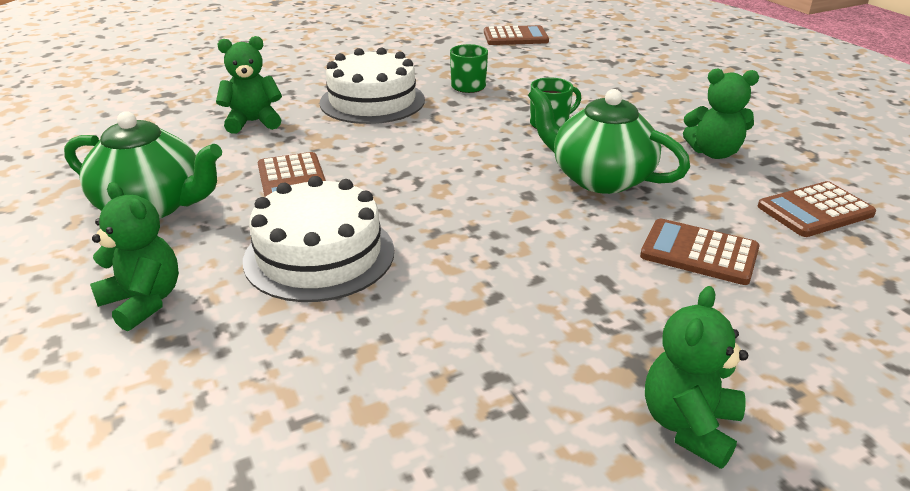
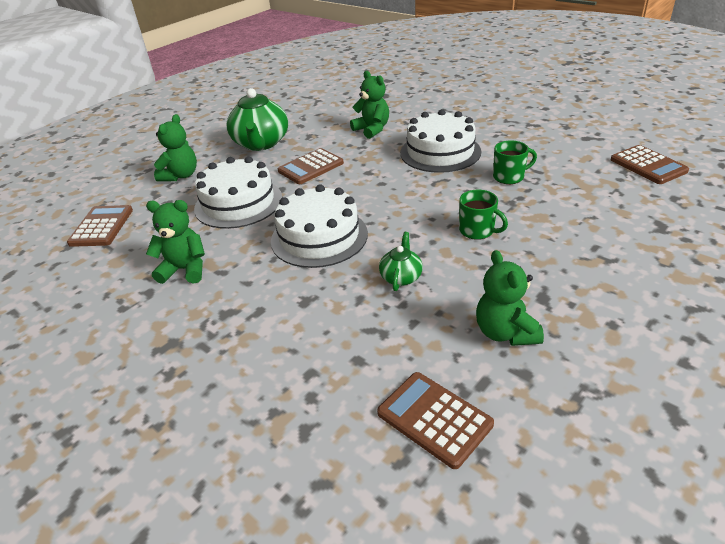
camera: 70 degrees right, 5 degrees up
(478, 208) = (319, 237): none -> white cake
(599, 178) = (401, 277): green teapot -> green teapot, size x0.49
(689, 425) = (118, 376): green teddy bear -> green teddy bear (185, 270)
(699, 253) = (315, 351): brown calculator -> brown calculator (101, 227)

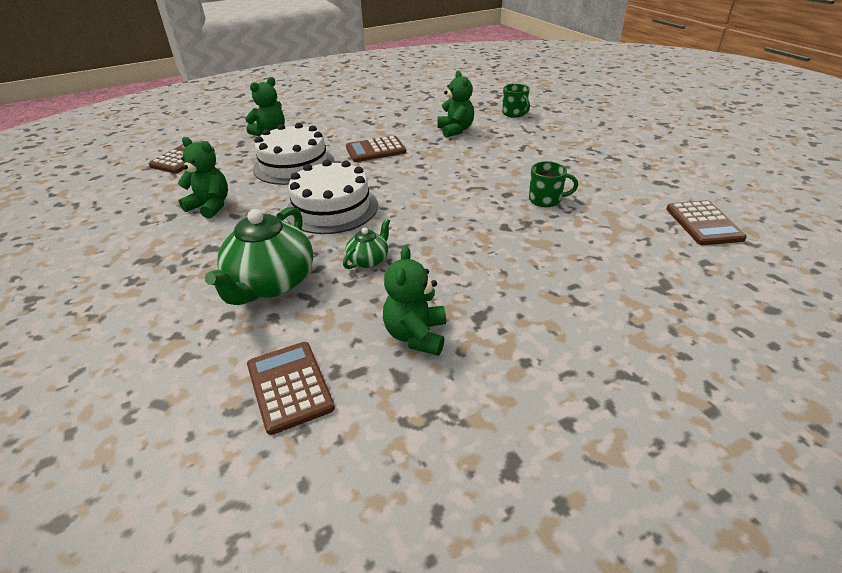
camera: 20 degrees right, 0 degrees up
(261, 143) = (353, 122): green teapot -> green teapot (271, 283)
(440, 152) = (499, 163): white cake -> none
(477, 231) = (472, 240): green mug -> green mug (514, 113)

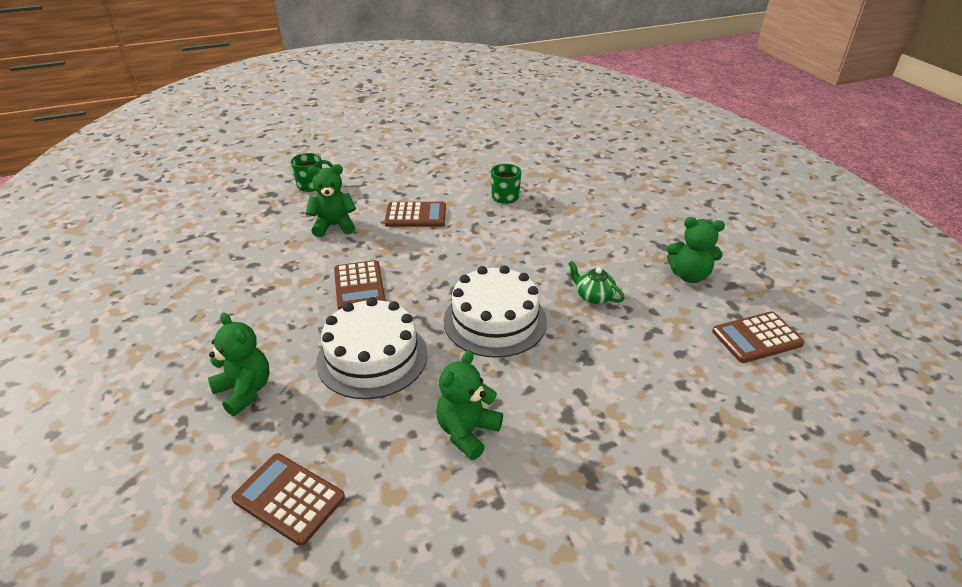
camera: 85 degrees left, 0 degrees up
(271, 283) = (632, 358): green teapot -> none
(703, 223) = (551, 145): brown calculator -> brown calculator (416, 215)

